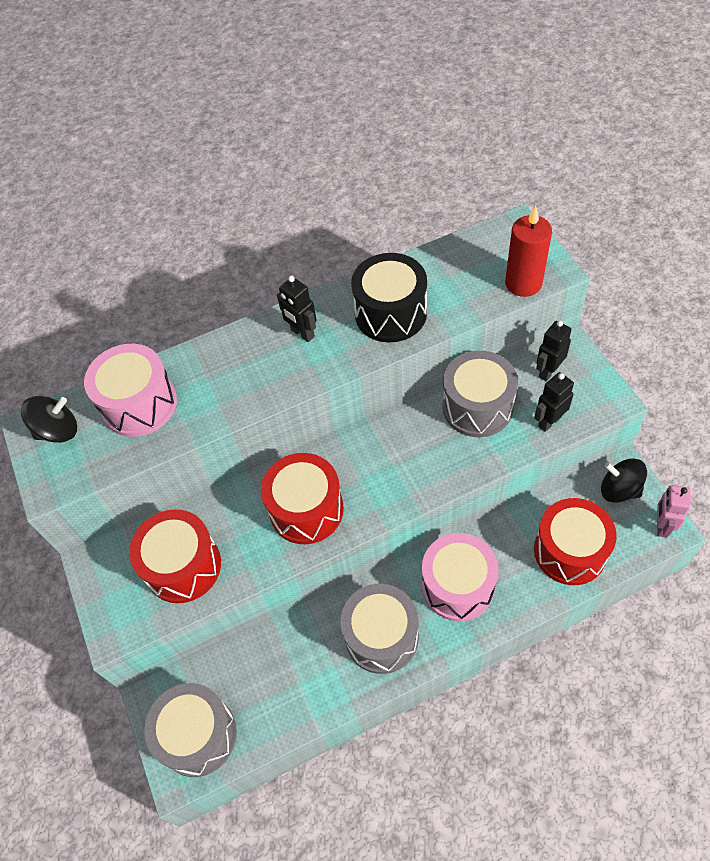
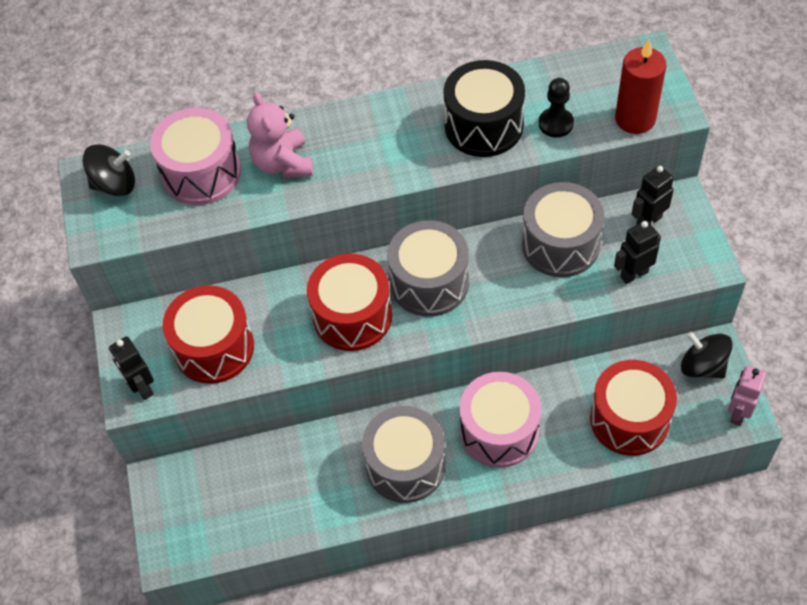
camera: 10 degrees right, 0 degrees up
(198, 735) = (196, 523): grey drum -> grey drum (429, 282)
(214, 381) = (283, 163): none -> pink teddy bear
(302, 333) = (385, 130): black robot -> black robot (142, 387)
(454, 300) = (556, 123): none -> black pawn

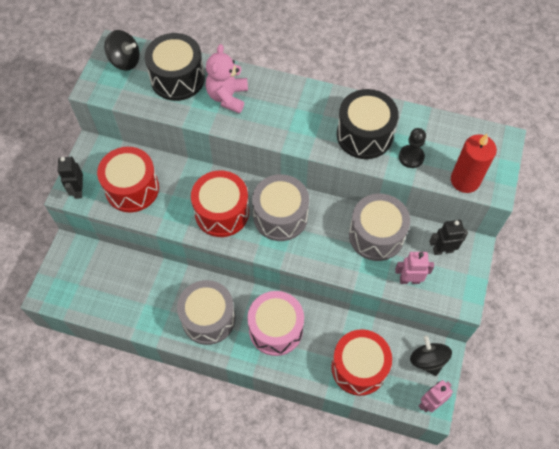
camera: 25 degrees right, 5 degrees up
(201, 173) = (177, 78): pink drum -> black drum
(634, 274) = (409, 280): black robot -> pink robot

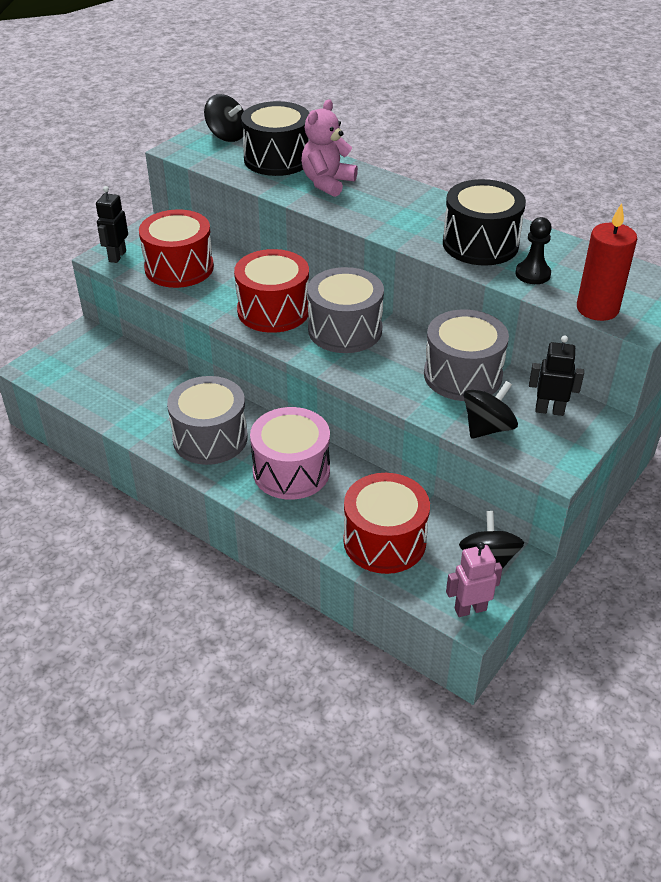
camera: 20 degrees right, 20 degrees down
(409, 280) = (487, 428): pink robot -> black spinning top

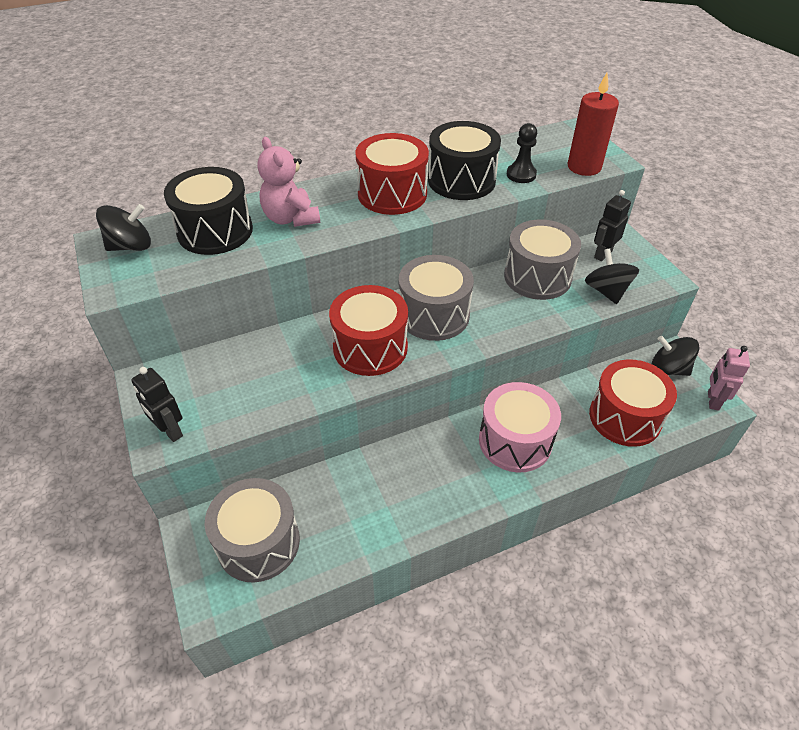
camera: 60 degrees left, 5 degrees up
(179, 268) = (241, 388): red drum -> red drum (392, 194)
(210, 438) = (437, 482): grey drum -> grey drum (258, 542)

